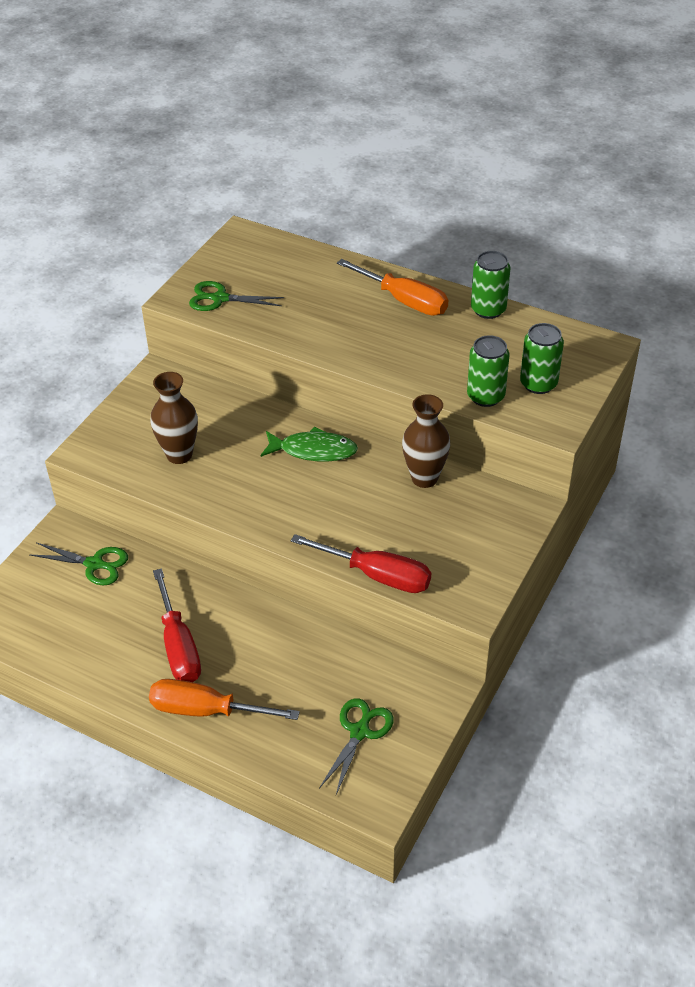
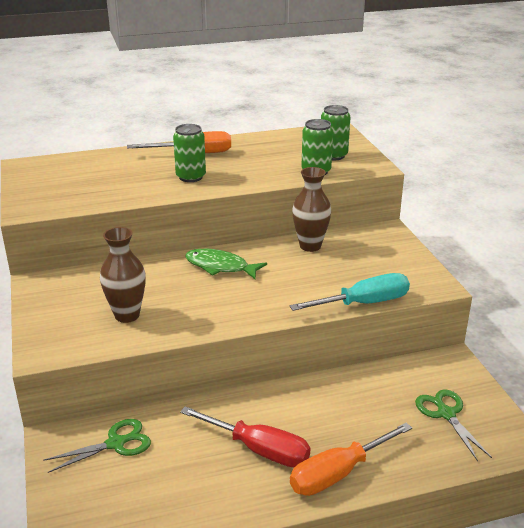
camera: 45 degrees left, 15 degrees down
(220, 298) = (61, 198): green scissors -> none
(313, 450) = (220, 267): green fish -> green fish turned 120 degrees counterclockwise
(376, 575) = (363, 303): red screwdriver -> turquoise screwdriver
(488, 309) = (250, 139): green can -> green can (191, 177)

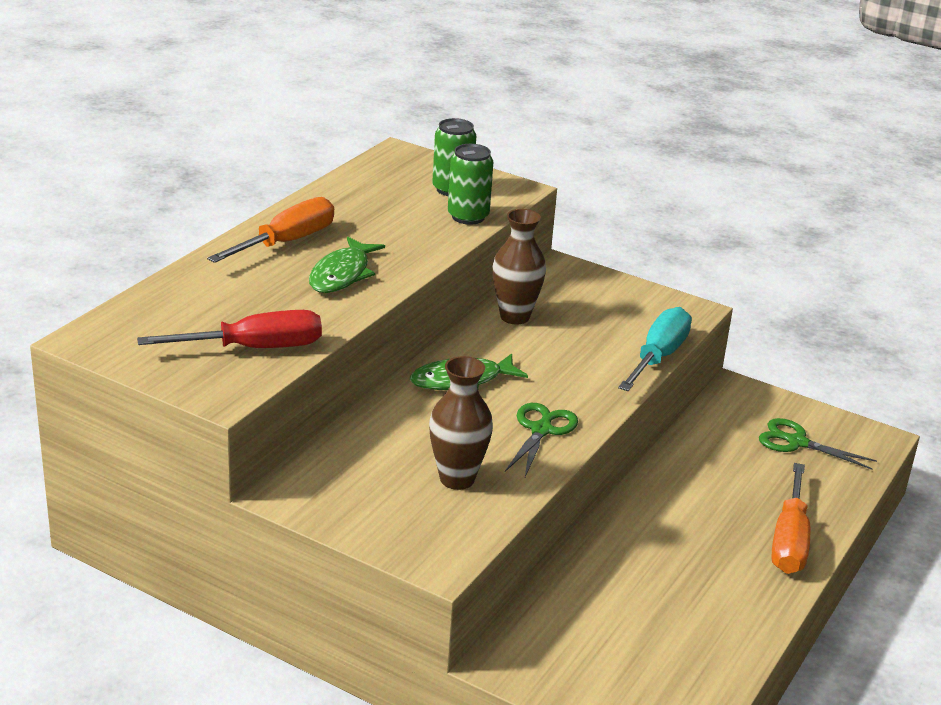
camera: 45 degrees left, 0 degrees up
(115, 443) = (568, 630): green scissors -> green scissors (541, 430)
(191, 177) = (342, 274): green can -> green fish
(258, 449) = (700, 559): red screwdriver -> red screwdriver (253, 348)

